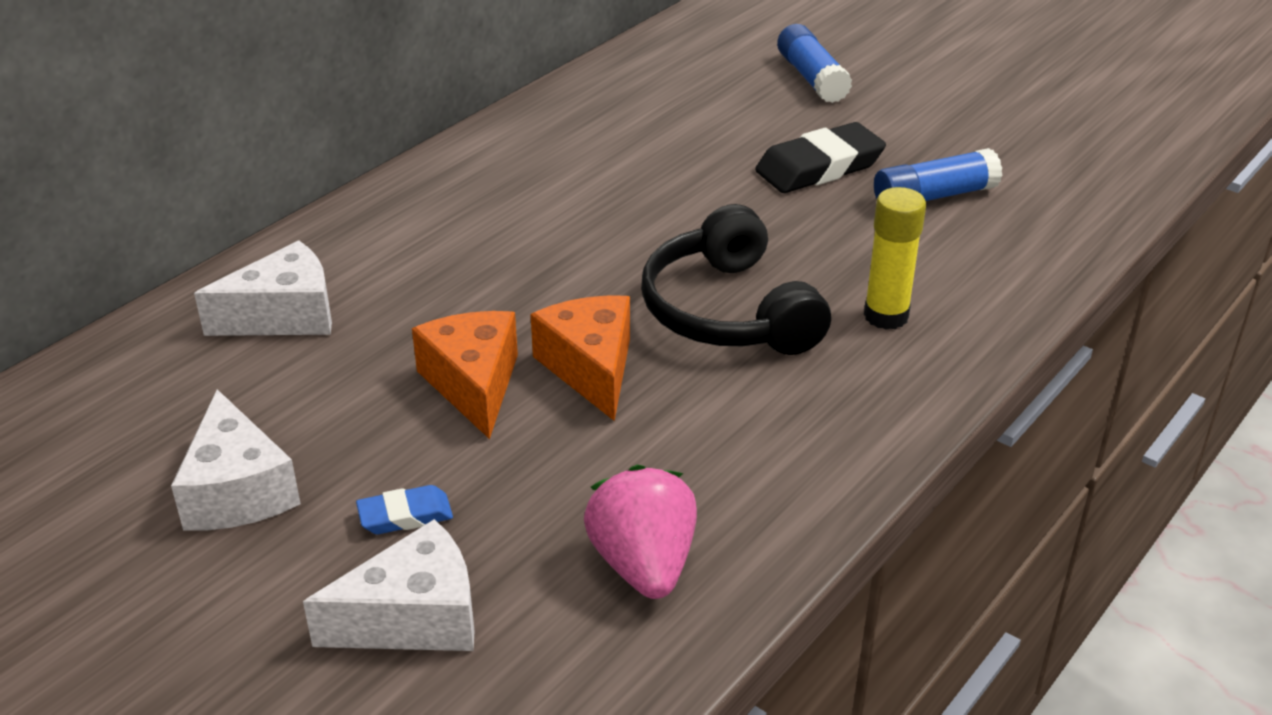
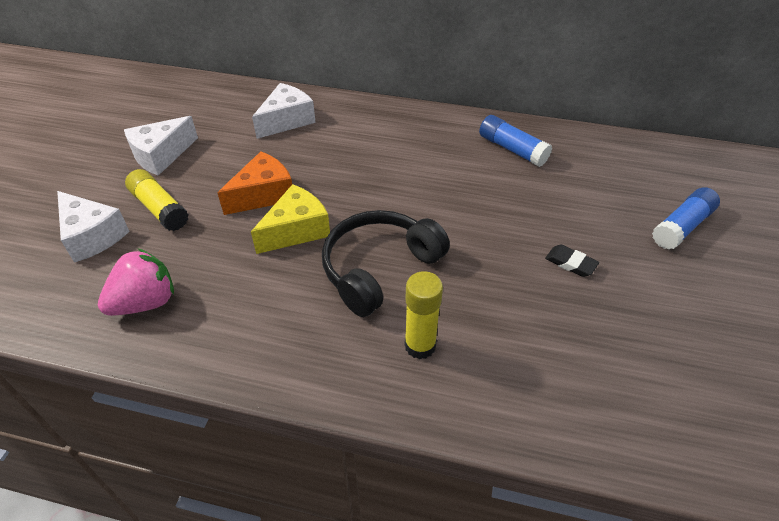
camera: 65 degrees right, 10 degrees up
(285, 315) = (286, 120): white cheese -> white cheese turned 90 degrees counterclockwise
(405, 515) = (159, 208): blue eraser -> yellow glue stick
(590, 368) = (296, 230): orange cheese -> yellow cheese
(819, 167) = (570, 263): black eraser -> black eraser, size x0.54
(934, 196) = (585, 335): blue glue stick -> blue glue stick (512, 149)

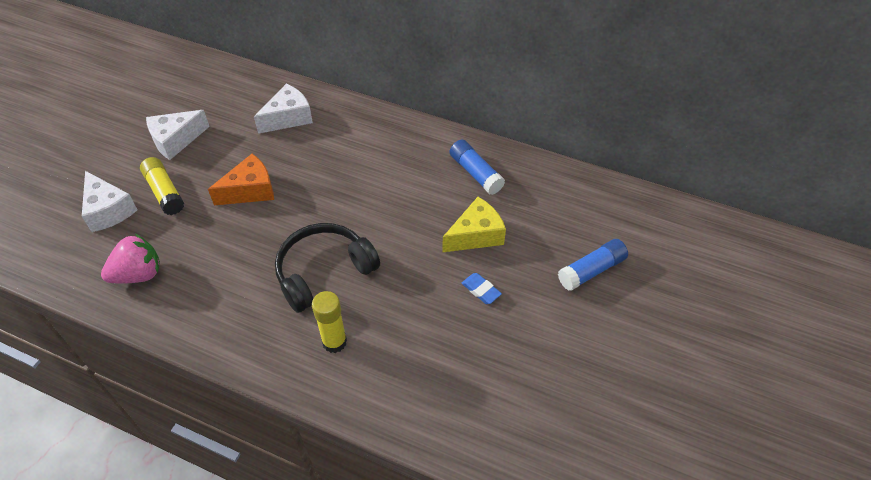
camera: 10 degrees right, 5 degrees up
(296, 230) = (268, 227): yellow cheese -> yellow cheese (476, 235)
(570, 263) = (481, 290): black eraser -> blue eraser

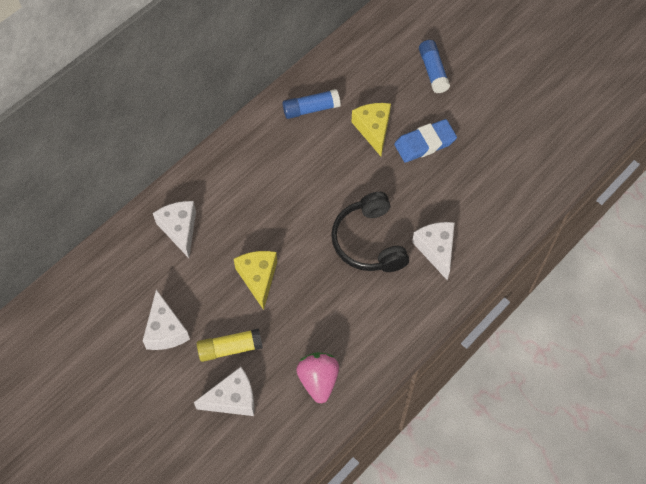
camera: 70 degrees left, 10 degrees up
(250, 190) = (258, 278): orange cheese -> yellow cheese
(334, 342) = (436, 250): yellow glue stick -> white cheese
(481, 290) = (425, 143): blue eraser -> blue eraser, size x1.87

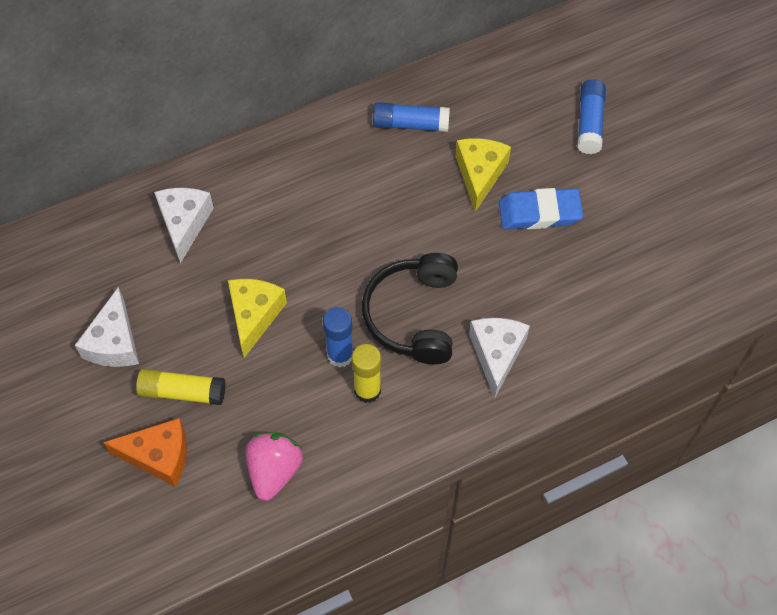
camera: 20 degrees right, 0 degrees up
(233, 399) = (159, 456): white cheese -> orange cheese
(330, 285) = (340, 355): none -> blue glue stick
(359, 303) = (367, 390): none -> yellow glue stick

